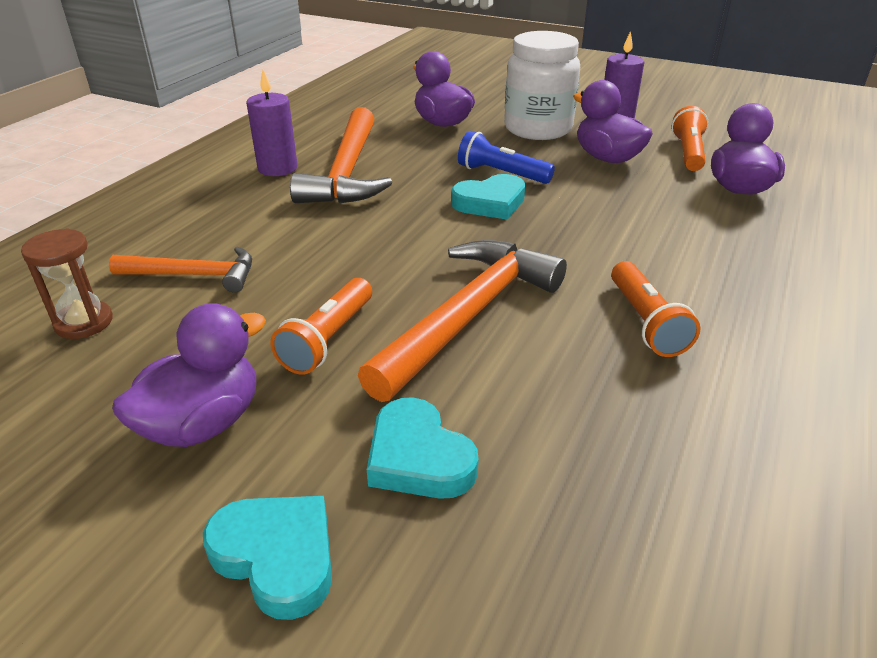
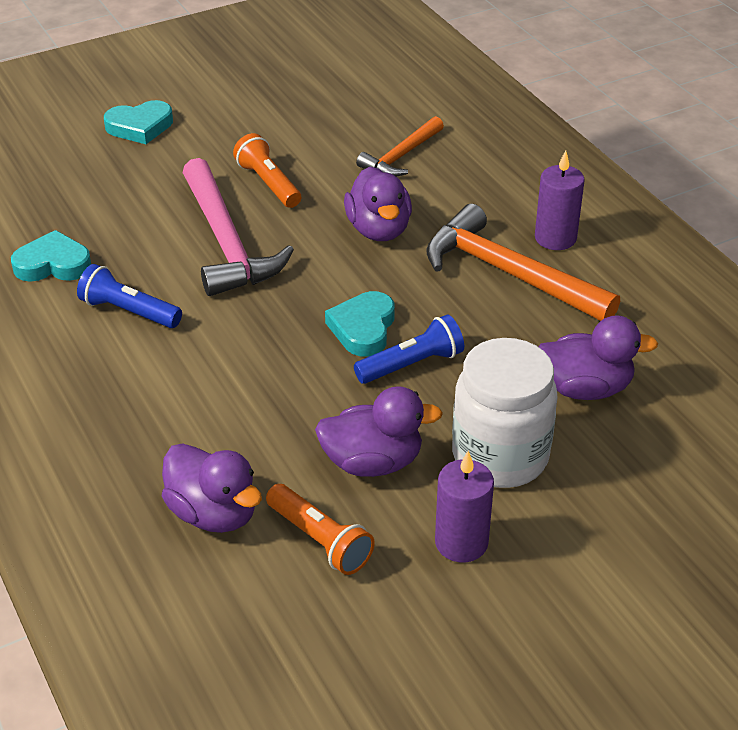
camera: 125 degrees right, 5 degrees up
(84, 322) = (386, 110): brown hourglass -> none
(203, 423) = (246, 128): purple duck -> purple duck (379, 230)
(418, 457) = (142, 178): turquoise heart -> turquoise heart (53, 264)
(467, 316) = (227, 242): orange hammer -> pink hammer
(646, 322) = (129, 311): orange flashlight -> blue flashlight

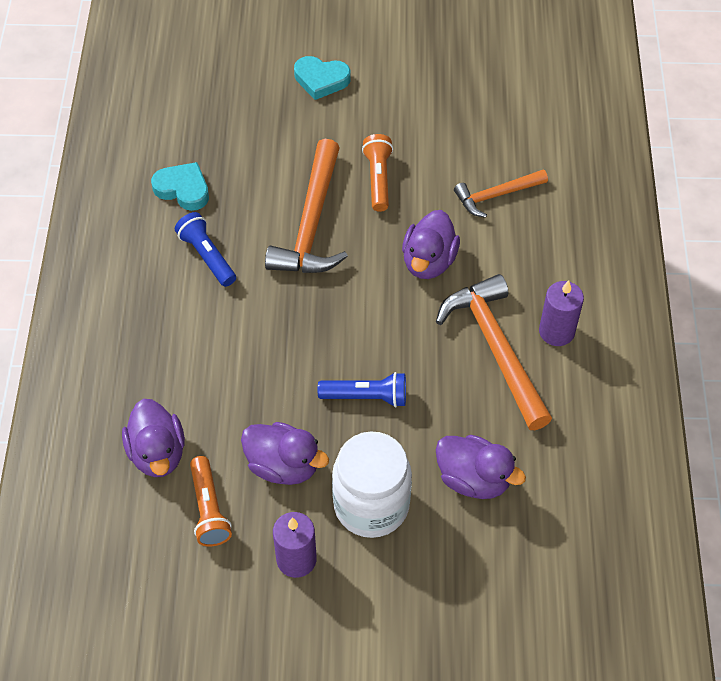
camera: 30 degrees right, 15 degrees up
(227, 242) = (312, 223): pink hammer -> orange hammer
(363, 328) = (355, 348): turquoise heart -> none

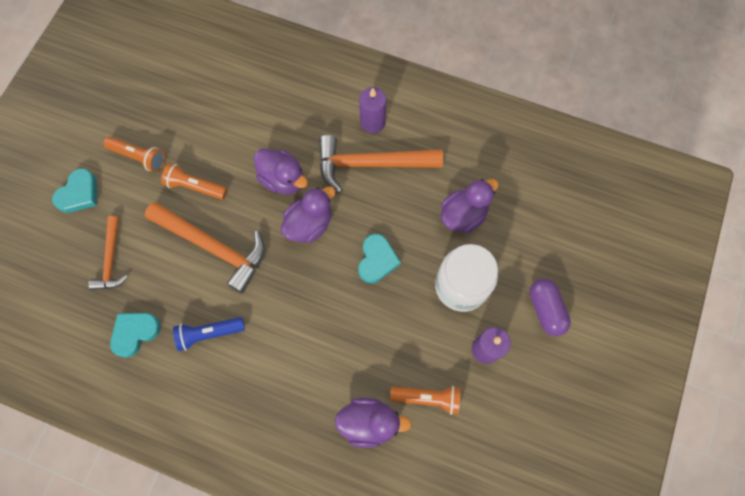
camera: 70 degrees left, 15 degrees up
(283, 466) = (411, 335): purple duck -> purple duck (309, 224)
(366, 397) = (377, 260): blue flashlight -> turquoise heart
(380, 621) = (545, 309): none -> purple capsule
(390, 114) = (139, 157): none -> orange flashlight
(496, 195) = (247, 115): orange hammer -> orange hammer (111, 259)

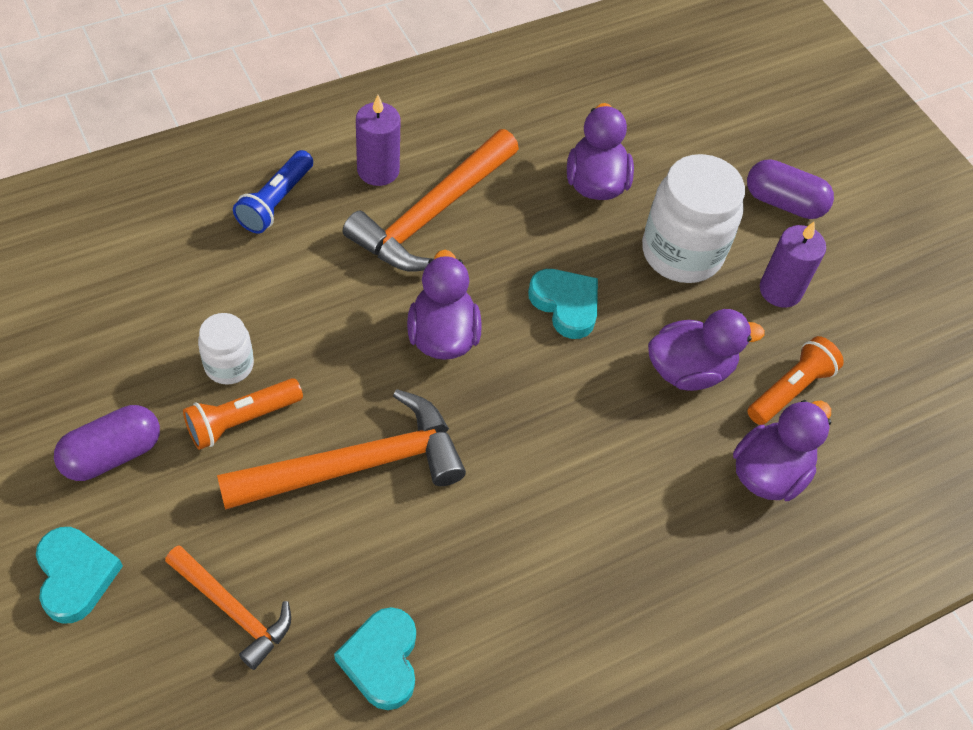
camera: 55 degrees left, 15 degrees down
(139, 157) = (112, 454): orange flashlight -> purple capsule
(209, 333) = (477, 565): blue flashlight -> blue flashlight (276, 202)
(216, 159) = (229, 365): none -> white jar
(283, 179) = (347, 316): purple duck -> purple duck (689, 370)

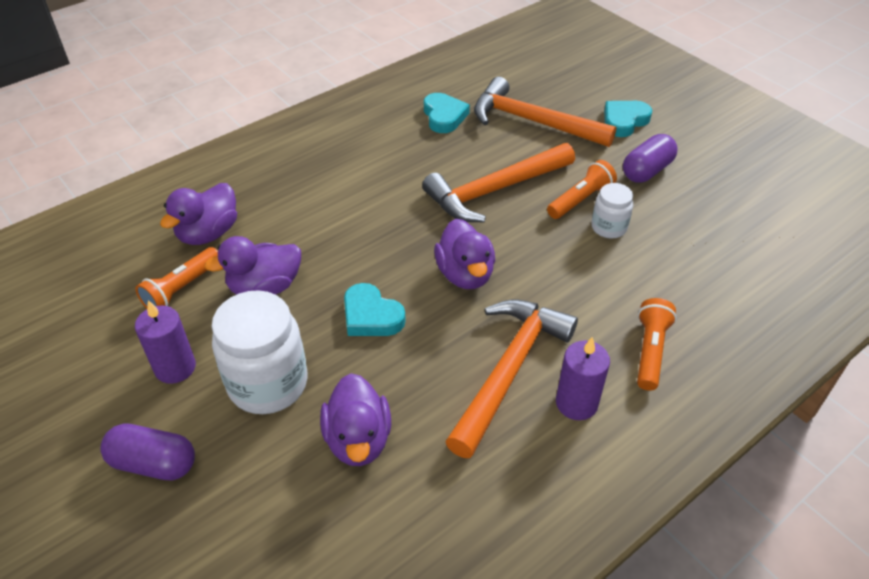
camera: 175 degrees right, 10 degrees down
(75, 576) = (624, 121): turquoise heart -> turquoise heart turned 75 degrees clockwise
(233, 610) = (532, 122): orange hammer -> orange hammer, size x1.71
(276, 202) = (650, 351): blue flashlight -> orange flashlight

